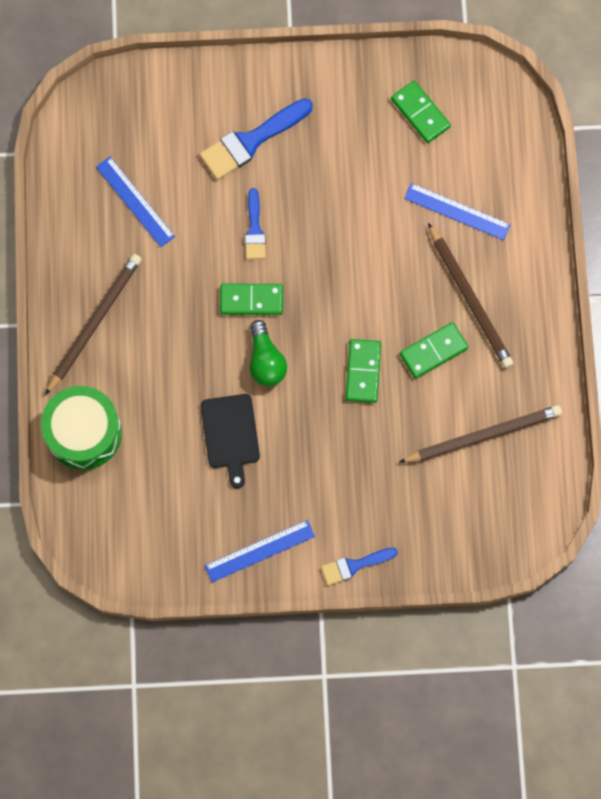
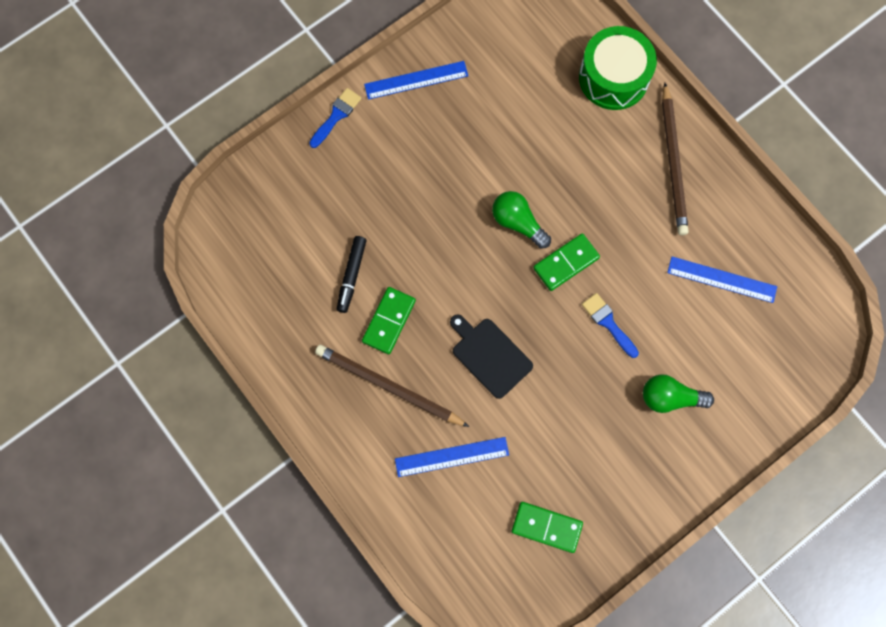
camera: 145 degrees right, 0 degrees up
(230, 435) = (502, 148): black cutting board -> black cutting board (489, 355)
(251, 141) = (670, 397): blue brush -> green light bulb
(259, 551) = (416, 80): blue ruler -> blue ruler turned 45 degrees clockwise
(363, 371) = (434, 266): green domino -> none
(439, 410) = (351, 276): none -> black marker
(482, 435) = (302, 279): brown pencil -> none

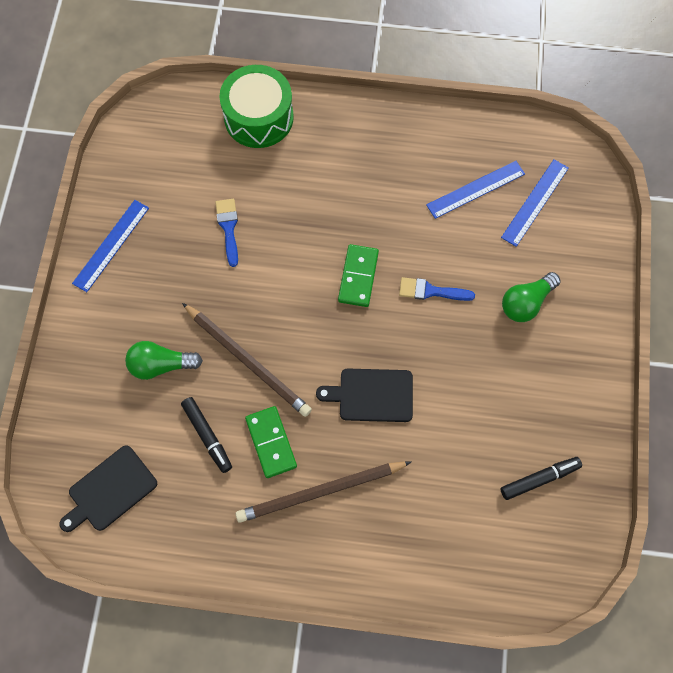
camera: 45 degrees left, 5 degrees down
(255, 251) = (110, 490): none -> black cutting board
(336, 115) = (73, 326): blue brush -> blue brush (228, 228)
(452, 457) = (421, 497): blue ruler -> blue ruler (535, 202)
(518, 222) = (294, 280): green light bulb -> green light bulb (161, 365)
(546, 527) = (539, 479): green domino -> black marker
(673, 162) = (360, 139): brown pencil -> brown pencil (247, 360)

